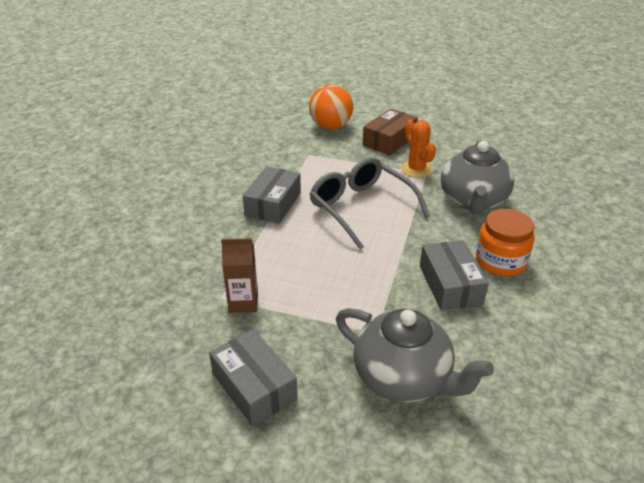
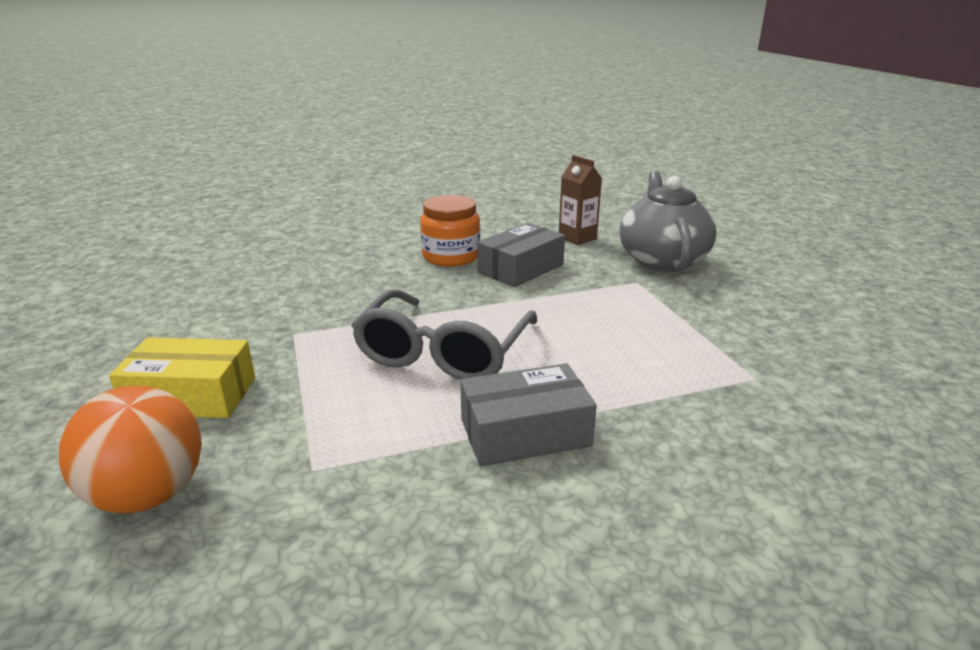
camera: 125 degrees left, 10 degrees down
(243, 302) = (732, 360): brown carton -> brown carton (577, 238)
(254, 386) = (794, 310): grey box -> none
(389, 140) = (191, 396): brown box -> yellow box
(416, 169) = (288, 343): orange cactus -> none
(473, 201) = (344, 289): grey teapot -> none

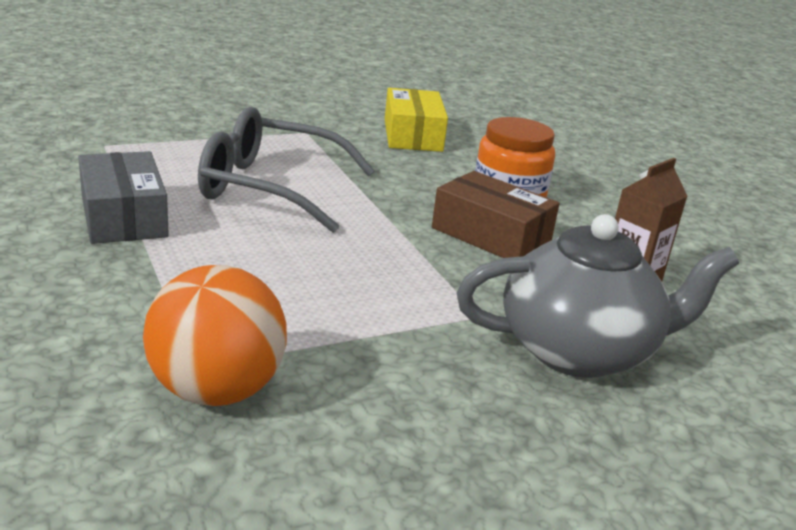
camera: 80 degrees right, 0 degrees up
(148, 495) = (97, 107): orange ball -> orange ball (216, 390)
(191, 396) = (210, 108): yellow box -> yellow box (412, 135)
(521, 268) = (491, 235): grey box -> brown box

